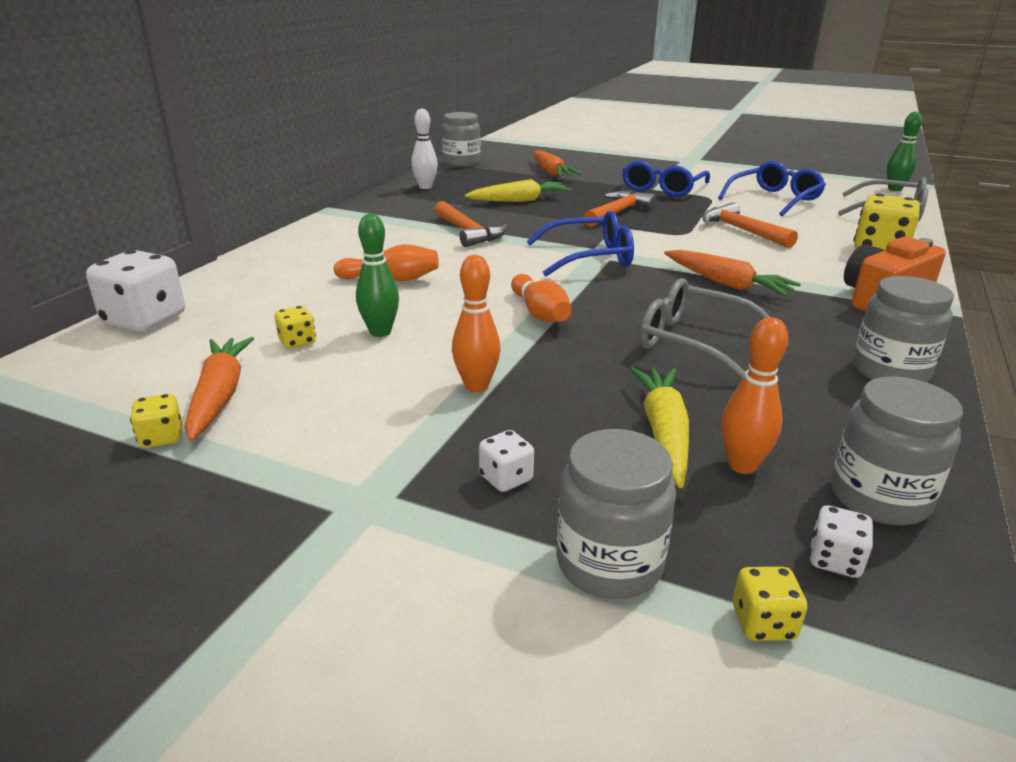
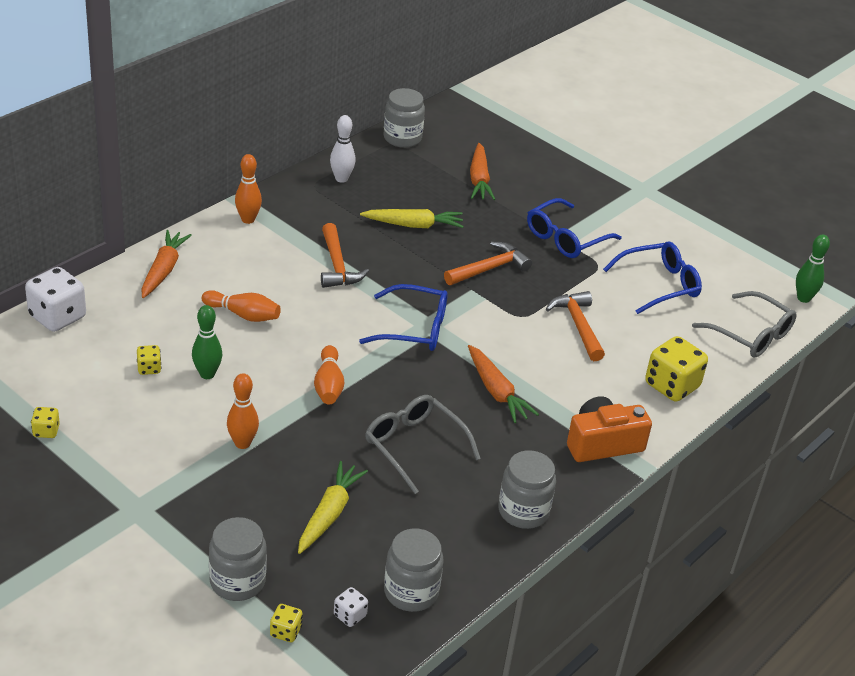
camera: 15 degrees right, 10 degrees up
(219, 396) = (86, 406): orange carrot -> orange carrot (163, 270)
(506, 478) = (218, 517): white dice -> none
(742, 465) = (355, 549): orange bowling pin -> orange bowling pin (248, 219)

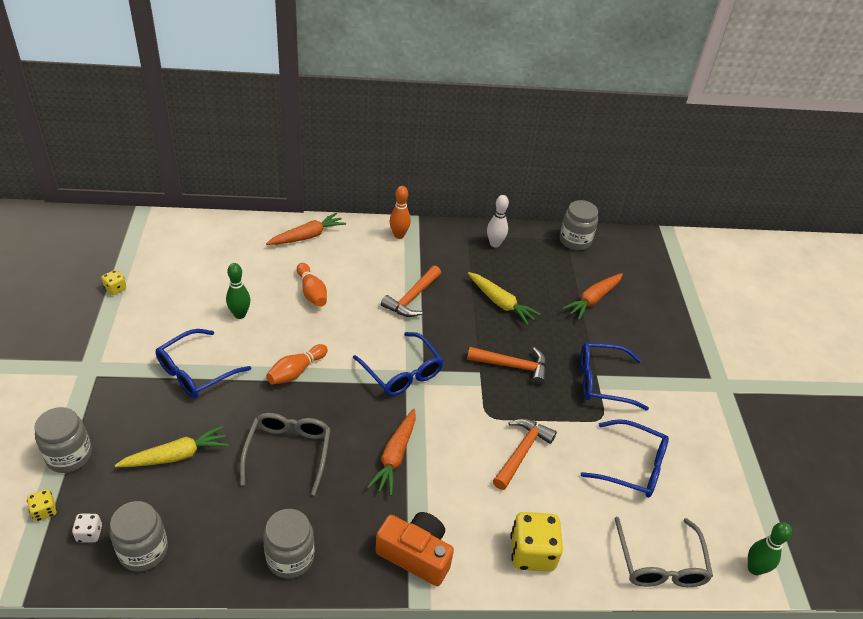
camera: 45 degrees right, 5 degrees up
(57, 317) = (215, 228): white dice -> none
(149, 368) = (215, 289): yellow dice -> none
(242, 443) = (196, 371): orange bowling pin -> blue glasses

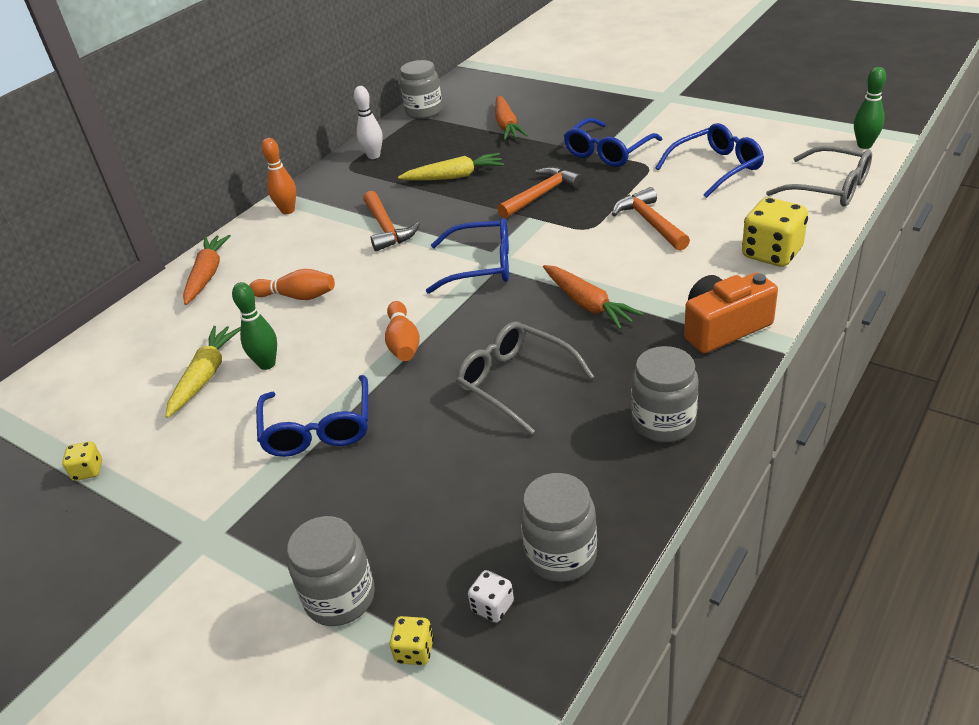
camera: 45 degrees left, 5 degrees down
(176, 456) = (436, 483): yellow carrot -> yellow carrot (205, 376)

